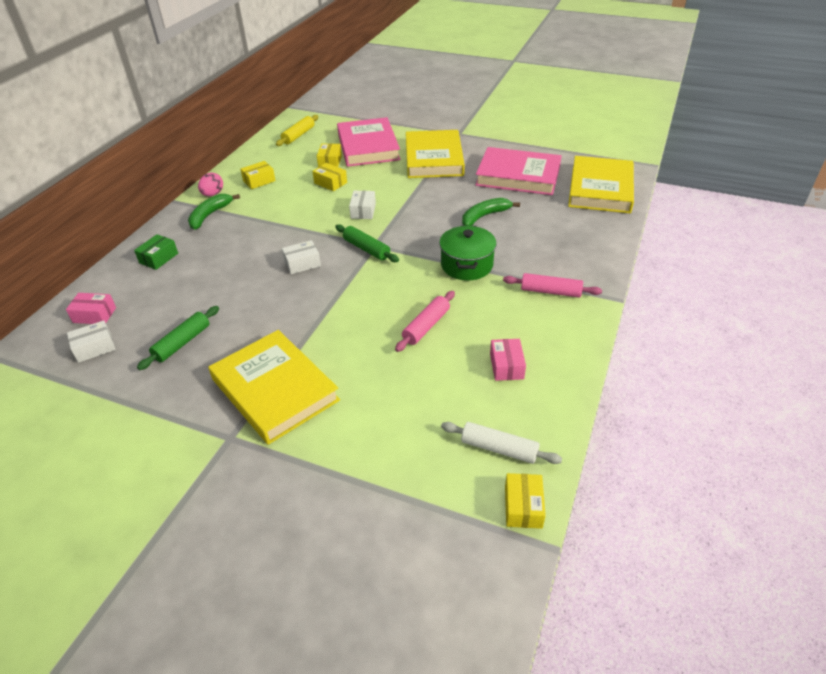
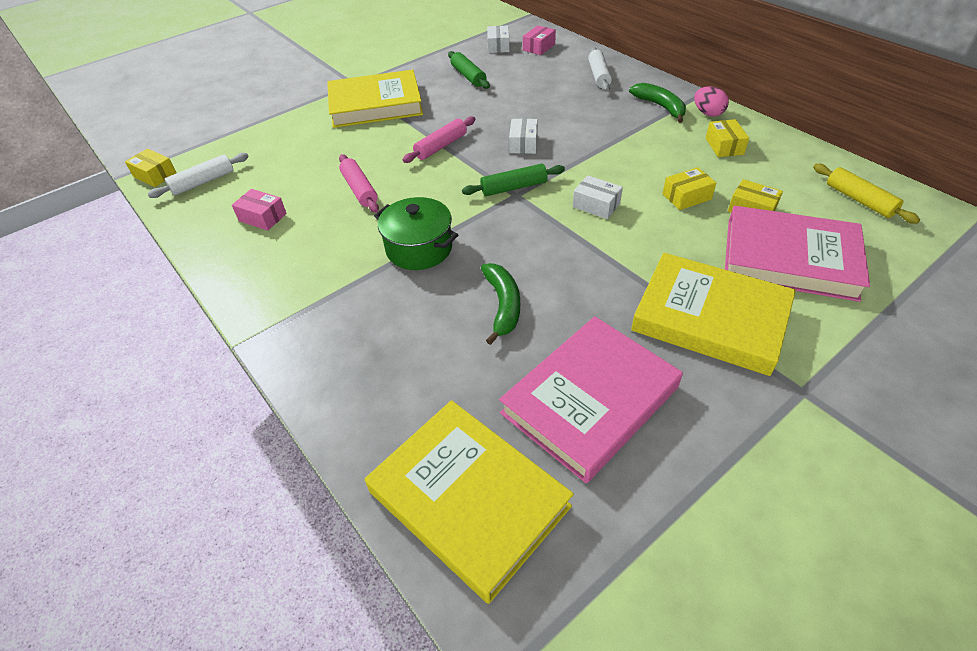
camera: 120 degrees right, 5 degrees up
(159, 258) = (599, 76): green box -> white rolling pin
(550, 291) = (312, 294): pink rolling pin -> pink rolling pin (441, 146)

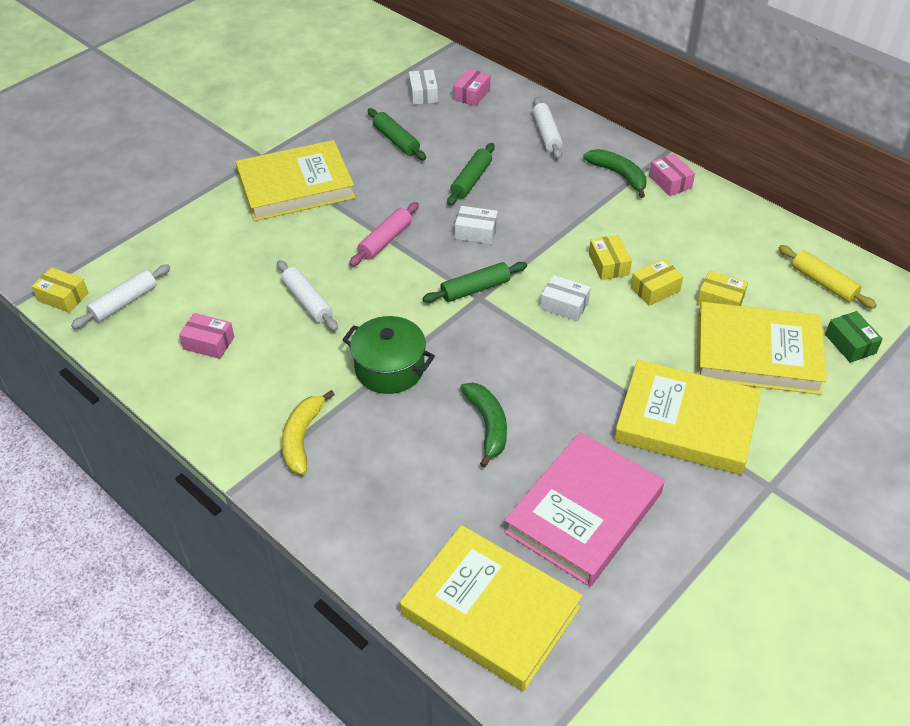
camera: 10 degrees left, 0 degrees up
(320, 303) = (302, 438): none -> yellow banana
(359, 189) = (307, 301): pink rolling pin -> white rolling pin
(523, 144) = (476, 232): white box -> white box turned 75 degrees counterclockwise
(526, 106) = (471, 180): none -> green rolling pin
(708, 113) = (670, 182): pink egg -> pink box
(724, 146) = (689, 224): yellow box -> yellow box (608, 264)
(789, 258) = (757, 353): pink book -> yellow book
(890, 256) = (850, 344): none -> green box

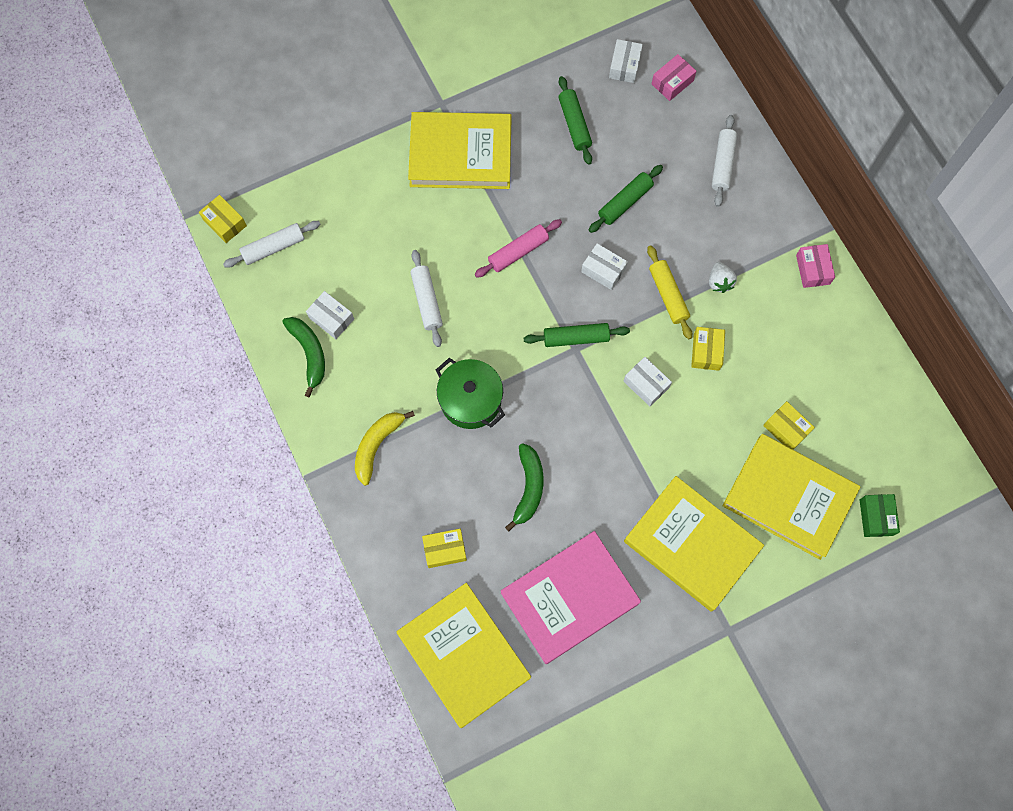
camera: 20 degrees right, 25 degrees up
(209, 343) = (331, 318): pink box -> white box
(591, 212) = (719, 282): none -> white strawberry
(619, 175) = (768, 244): green banana -> green banana (309, 353)
(655, 289) = (734, 395): yellow box -> yellow box (445, 550)
(823, 283) = (891, 442): yellow rolling pin -> yellow rolling pin (668, 295)

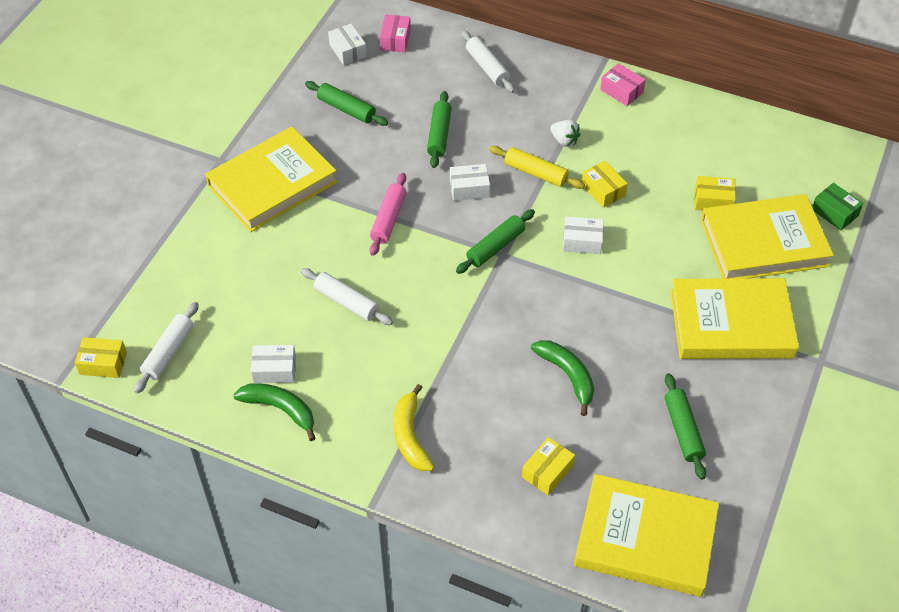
camera: 40 degrees left, 20 degrees down
(470, 400) = (456, 347): green pot -> none
(570, 598) = (683, 430): pink book -> green rolling pin

